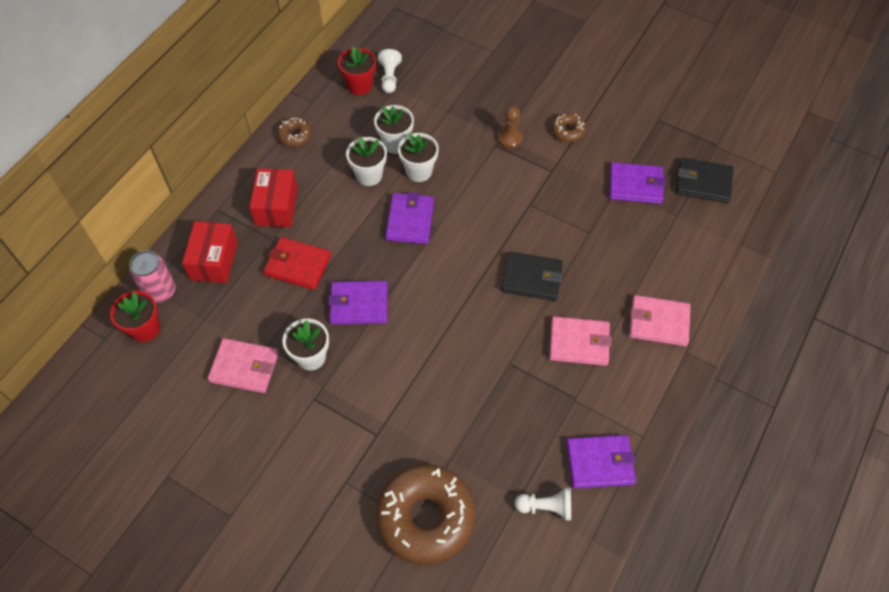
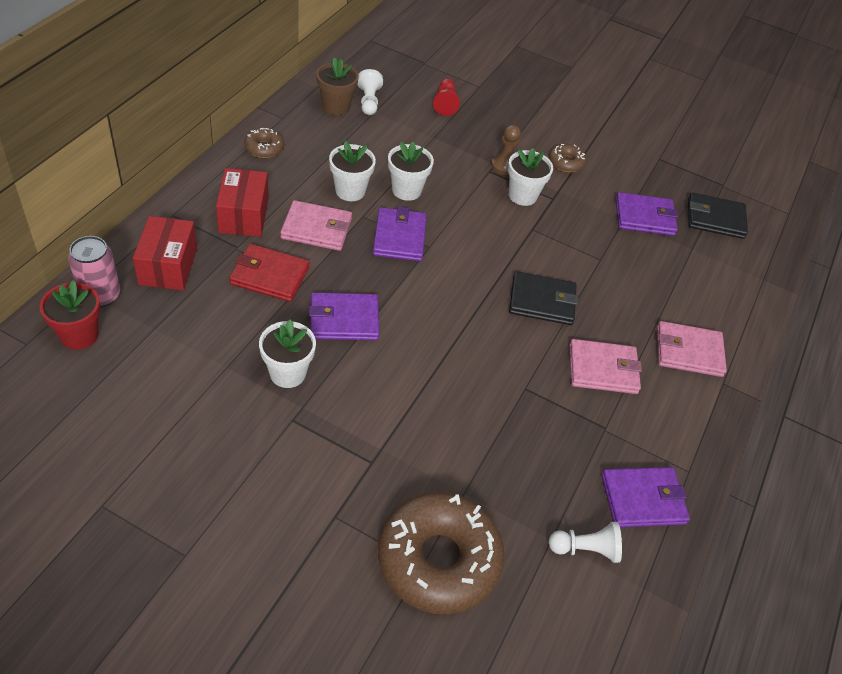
camera: 10 degrees left, 10 degrees down
(244, 367) = (205, 382): pink wallet -> pink wallet (317, 228)
(359, 85) = (336, 106): red flower pot -> brown flower pot
(395, 143) = (378, 162): white flower pot -> white flower pot (522, 195)
(460, 74) = (445, 104): none -> red pawn

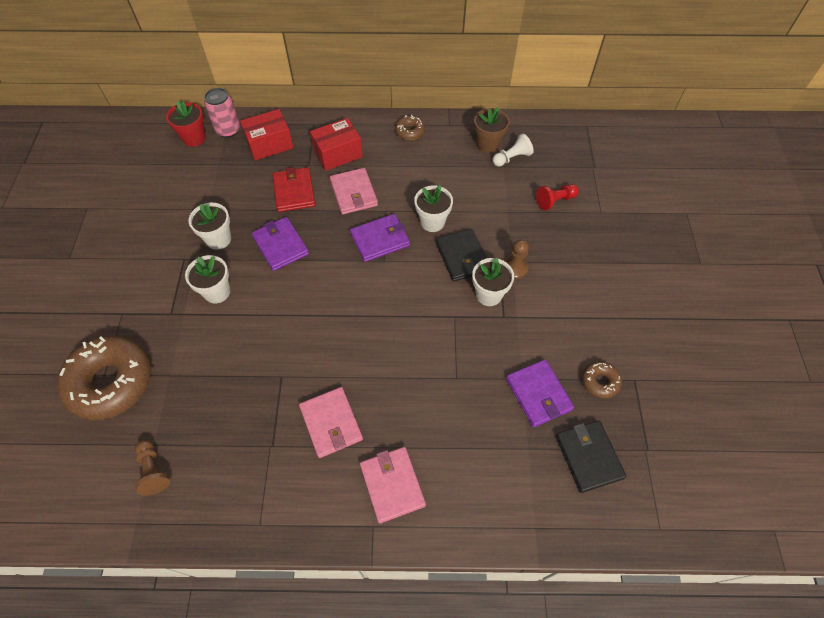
camera: 70 degrees right, 10 degrees up
(350, 191) = (405, 192): white flower pot -> white flower pot (217, 292)
(542, 301) = (377, 354): black wallet -> black wallet (462, 257)
(566, 163) = (558, 309): brown donut -> brown donut (600, 382)
(585, 549) = (153, 470): white pawn -> brown pawn
(643, 499) = (215, 497): purple wallet -> none

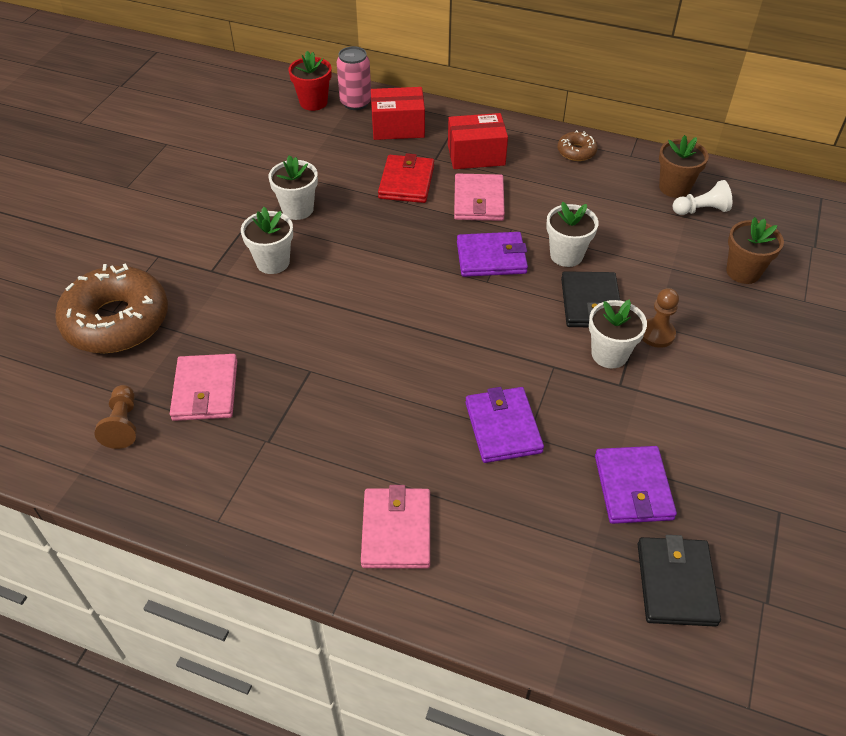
camera: 20 degrees right, 10 degrees down
(280, 245) = (367, 233): purple wallet -> purple wallet (503, 427)
(331, 423) = (349, 438): pink wallet -> pink wallet (205, 390)
(555, 201) = (743, 272): red pawn -> brown flower pot
(600, 382) = (727, 499): brown donut -> none

